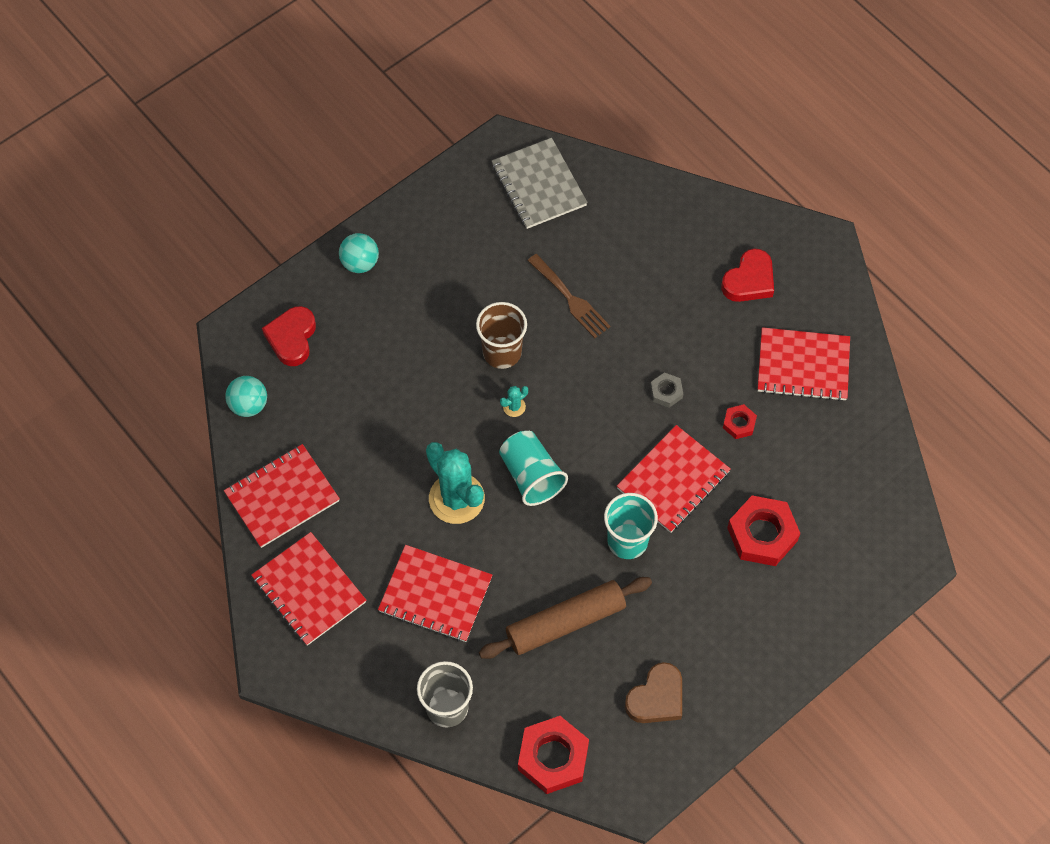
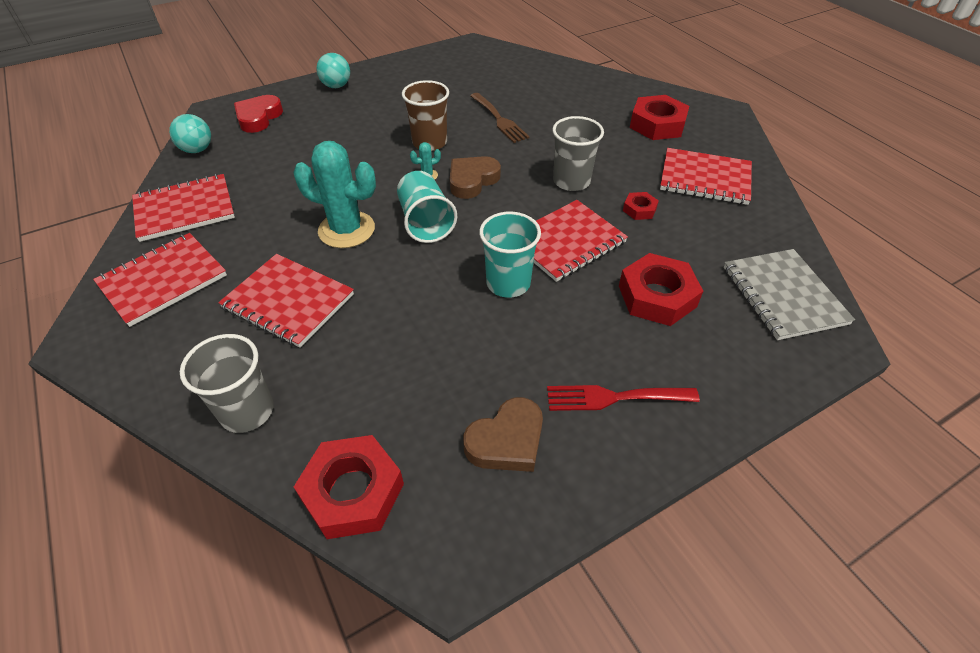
camera: 10 degrees right, 15 degrees down
(309, 590) = (163, 280): red notebook -> red notebook turned 75 degrees clockwise
(456, 498) = (346, 230): turquoise cactus -> turquoise cactus turned 45 degrees counterclockwise
(539, 185) = (492, 63): grey notebook -> grey notebook (783, 295)
(563, 407) = (472, 180): none -> brown heart
(566, 622) = (419, 345): brown rolling pin -> none
(666, 392) = (571, 181): grey nut -> grey cup
(734, 646) = (614, 397): none -> red fork
(749, 280) = (657, 124): red heart -> red nut

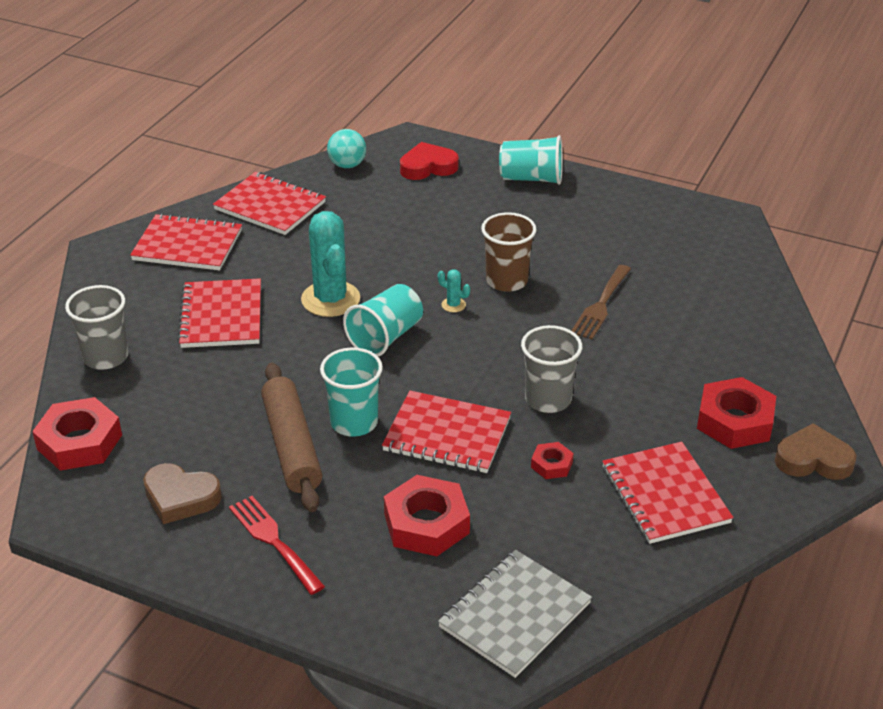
camera: 55 degrees right, 10 degrees down
(336, 86) = (531, 178): turquoise ball -> turquoise cup
(472, 180) = (476, 335): brown heart -> brown heart (813, 459)
(503, 332) = (292, 446): none -> brown rolling pin

